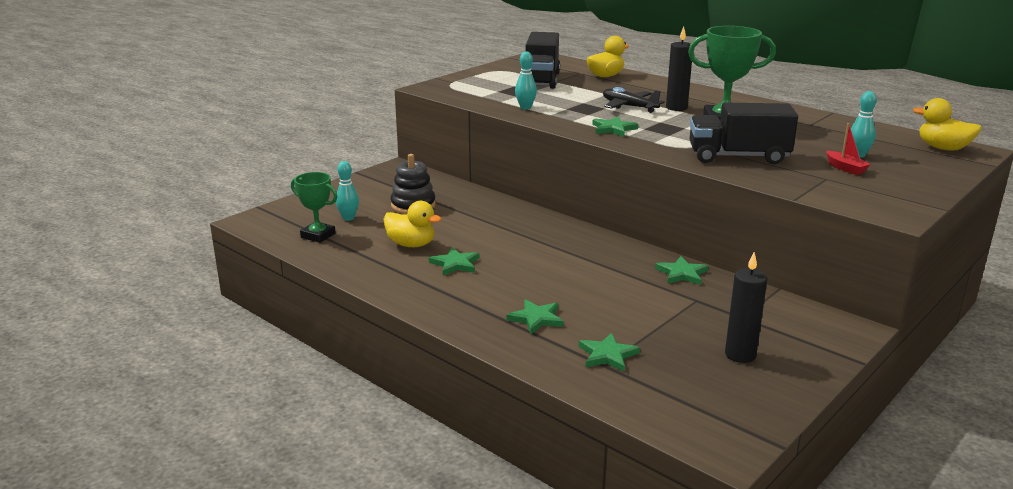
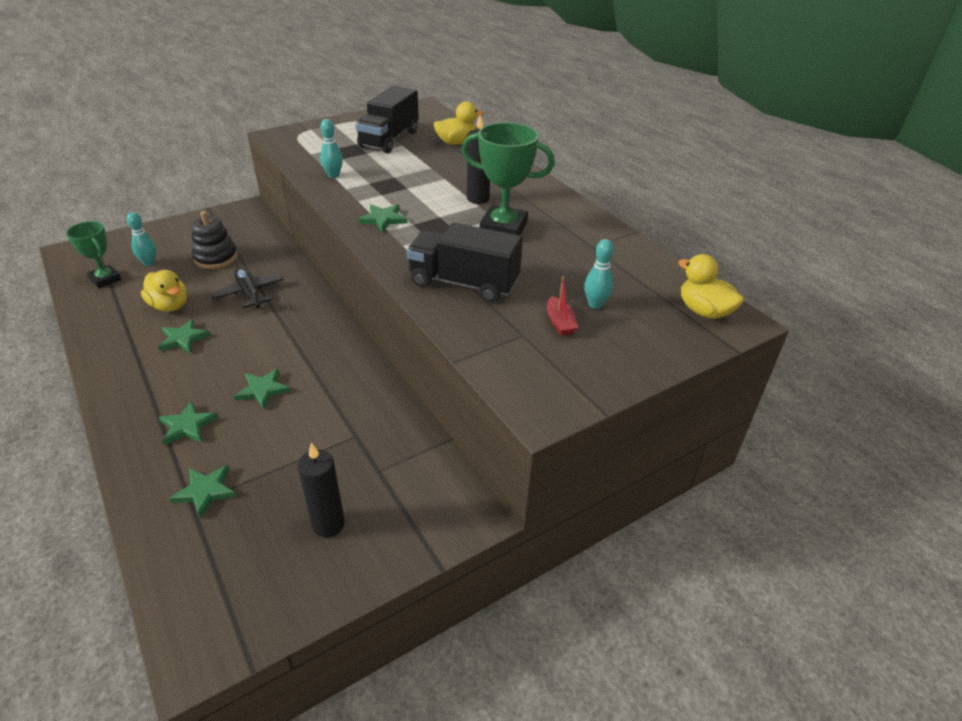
camera: 15 degrees right, 15 degrees up
(629, 107) = (432, 190): black plane -> black plane (249, 293)
(682, 273) = (373, 396): green star -> green star (263, 390)

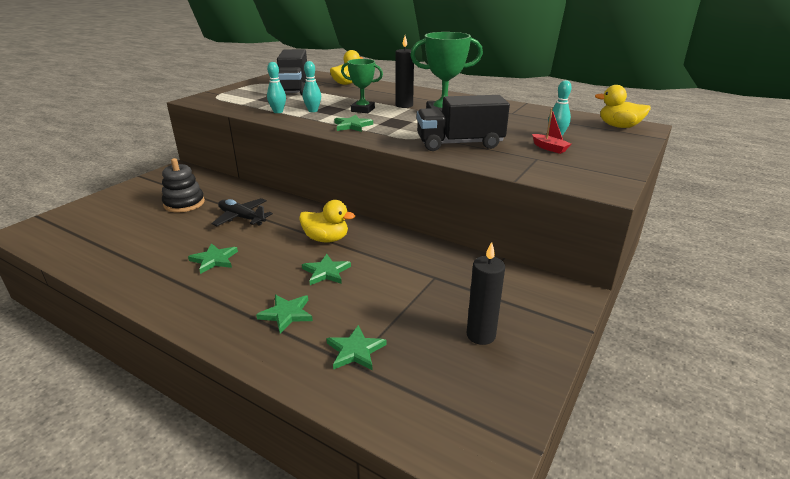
camera: 25 degrees left, 10 degrees down
(105, 279) = (86, 241): green trophy -> green trophy (363, 110)
(149, 263) = (121, 220): turquoise bowling pin -> turquoise bowling pin (313, 111)
(170, 306) = (175, 243): yellow duck -> yellow duck (326, 239)

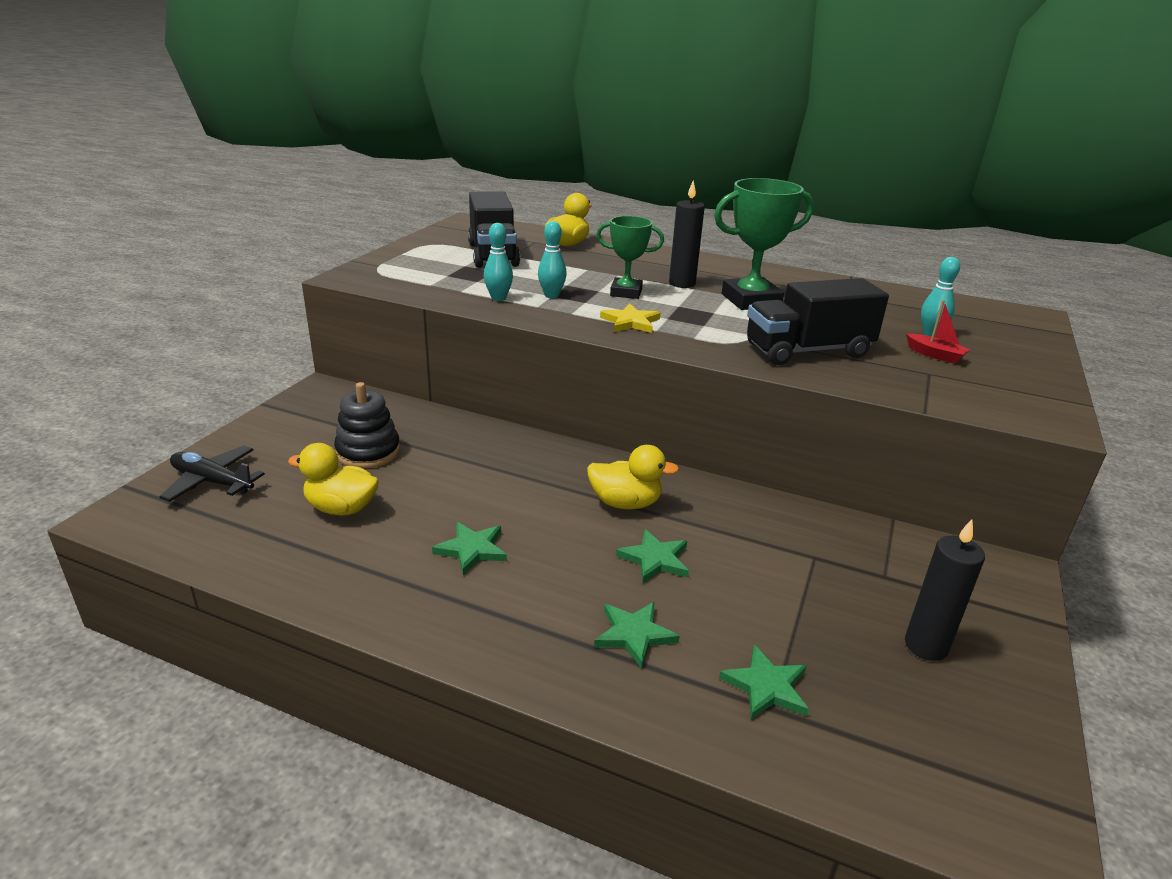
camera: 10 degrees left, 0 degrees up
(242, 218) = (475, 473): black plane -> black plane (212, 482)
(352, 125) = (630, 322): green star -> yellow star
(619, 126) = (1002, 315): yellow duck -> yellow duck (341, 508)

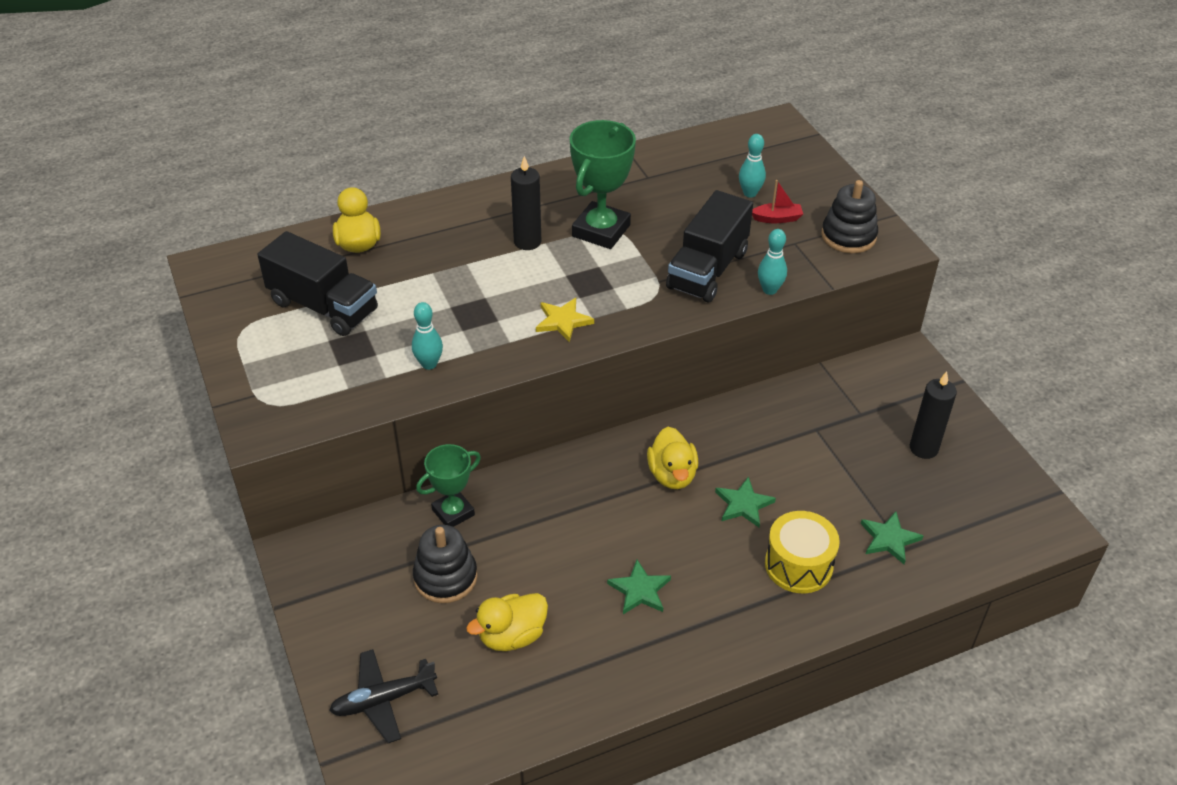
camera: 45 degrees left, 15 degrees up
(551, 295) = (461, 330): turquoise bowling pin -> turquoise bowling pin (769, 290)
(625, 503) = (672, 475): yellow duck -> yellow duck turned 120 degrees clockwise
(626, 292) = (506, 284): green trophy -> green trophy (453, 512)
(634, 634) = (798, 565): green star -> yellow drum
(1002, 393) = (848, 236): none -> black stacking toy

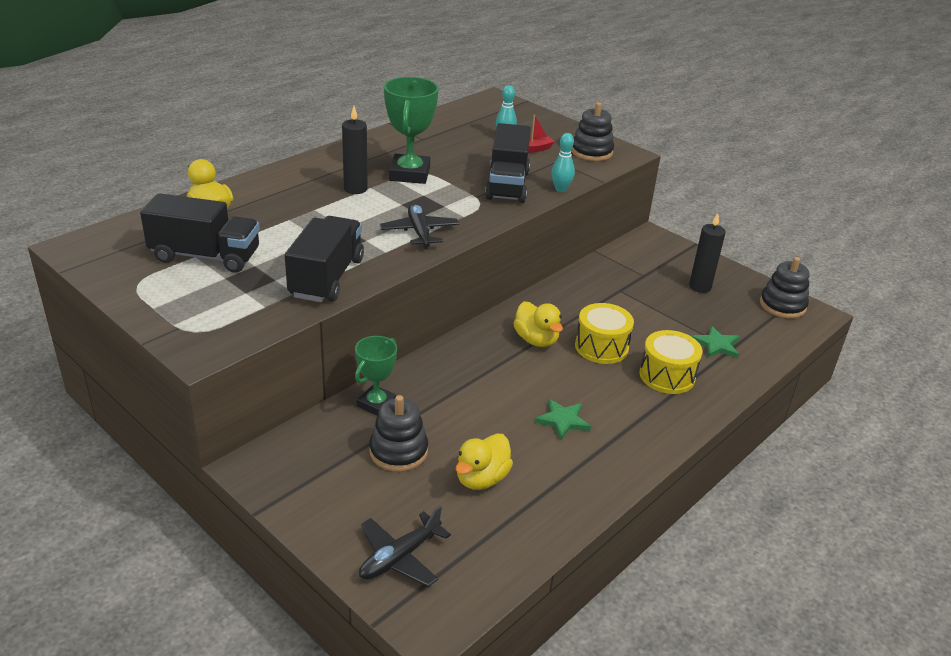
camera: 25 degrees left, 10 degrees down
(429, 364) = (327, 278): turquoise bowling pin -> black truck
(563, 321) = (419, 232): yellow star -> black plane
(743, 504) = (601, 347): green star -> yellow drum
(1017, 503) = (782, 305): none -> black stacking toy

